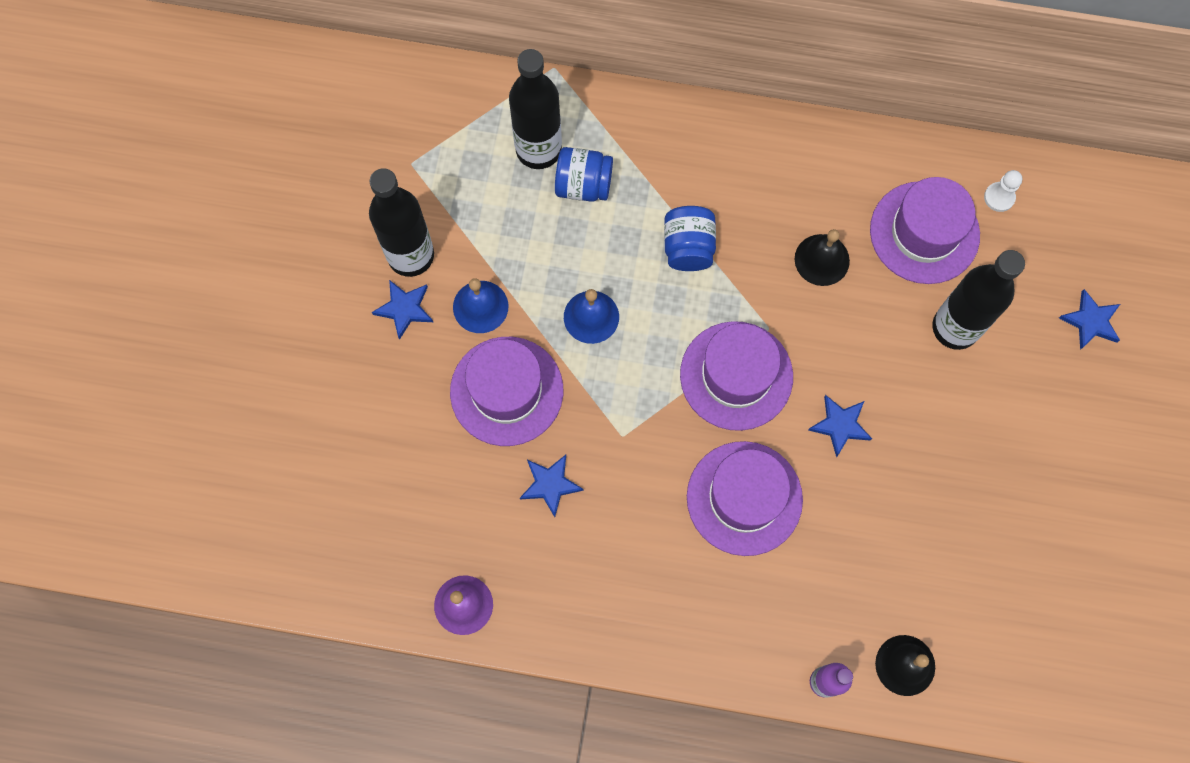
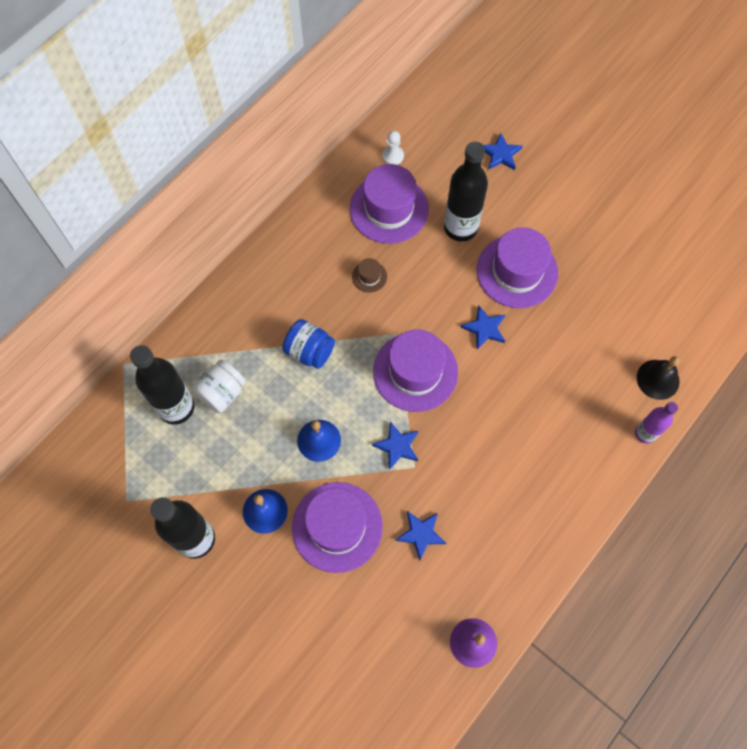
camera: 60 degrees left, 5 degrees down
(404, 309) = (233, 566): blue star -> blue star (397, 446)
(583, 185) = (222, 392): blue jar -> white jar
(744, 498) = (500, 413): purple hat -> purple hat (517, 271)
(822, 259) = (369, 276): black bell -> brown hat

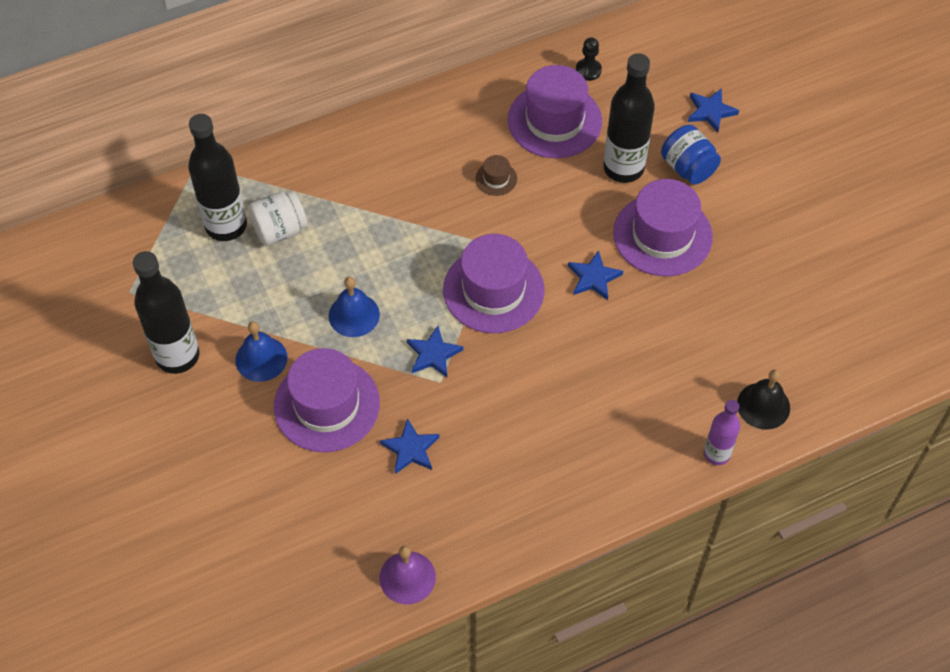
camera: 25 degrees right, 10 degrees down
(309, 351) = (392, 226): blue jar -> blue jar (688, 168)
(393, 156) = (588, 70): white pawn -> black pawn

